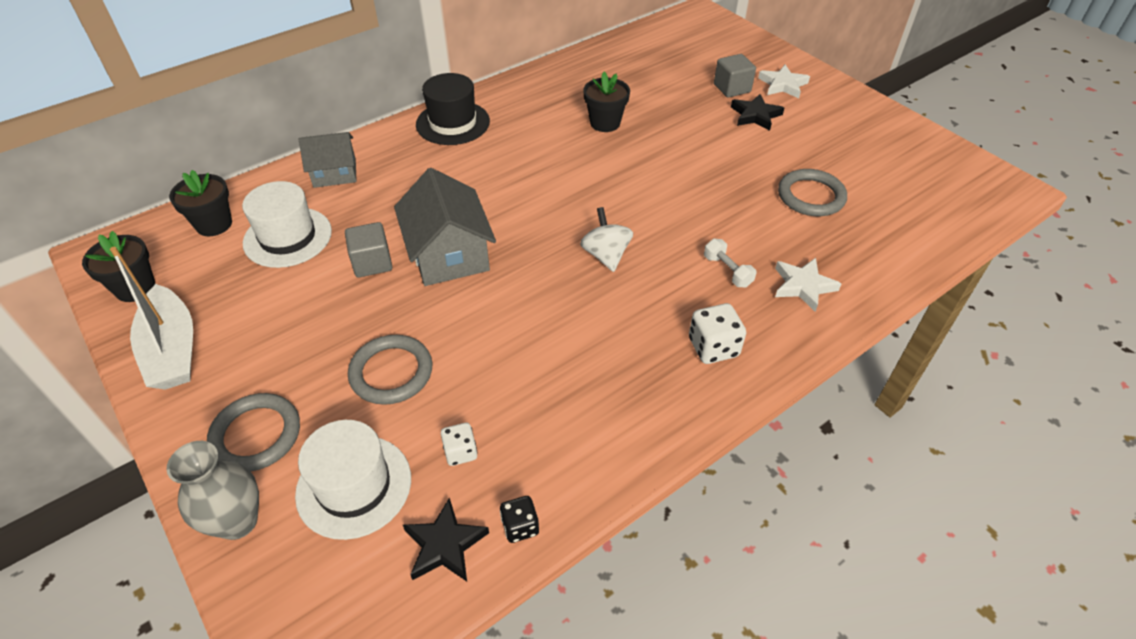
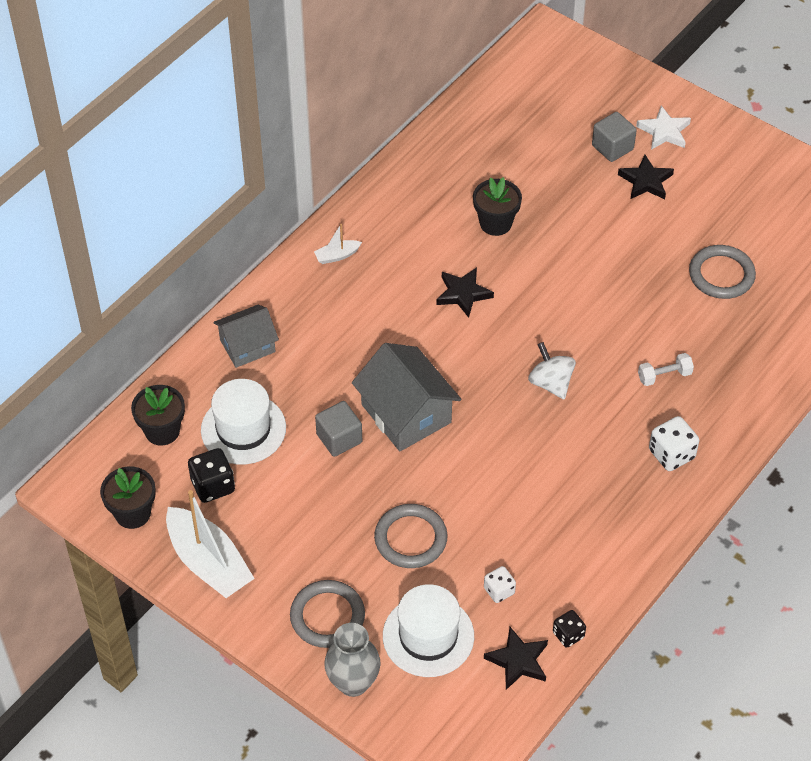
camera: 15 degrees left, 5 degrees up
(226, 279) = (213, 486): none -> black dice
(453, 123) = (337, 256): black hat -> white boat
(551, 168) = (463, 294): none -> black star
(727, 271) = (664, 376): white dumbbell -> white dumbbell turned 60 degrees counterclockwise
(803, 286) = (733, 377): white star -> none

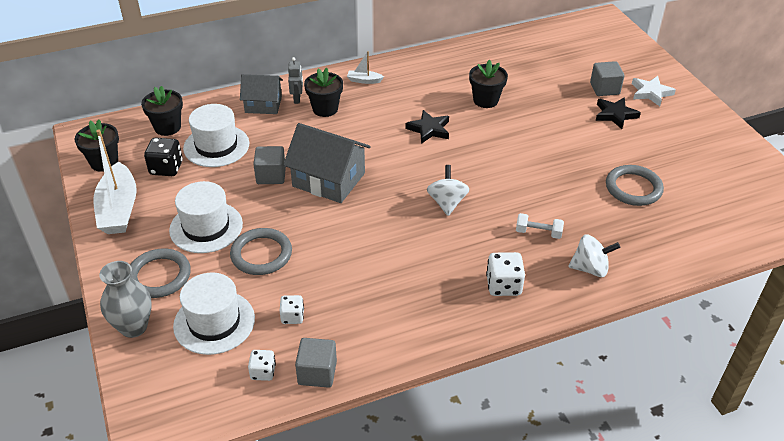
camera: 30 degrees right, 10 degrees down
(280, 319) = (297, 99): none -> grey robot
(325, 319) = (325, 109): none -> black flower pot
(325, 536) = (206, 227): none -> white hat
(406, 413) = (328, 180): grey house -> grey house turned 60 degrees counterclockwise
(518, 661) = (263, 372): black star -> white dice
(568, 635) = (317, 373): black dice -> grey cube
(738, 394) = (590, 268): none -> white spinning top

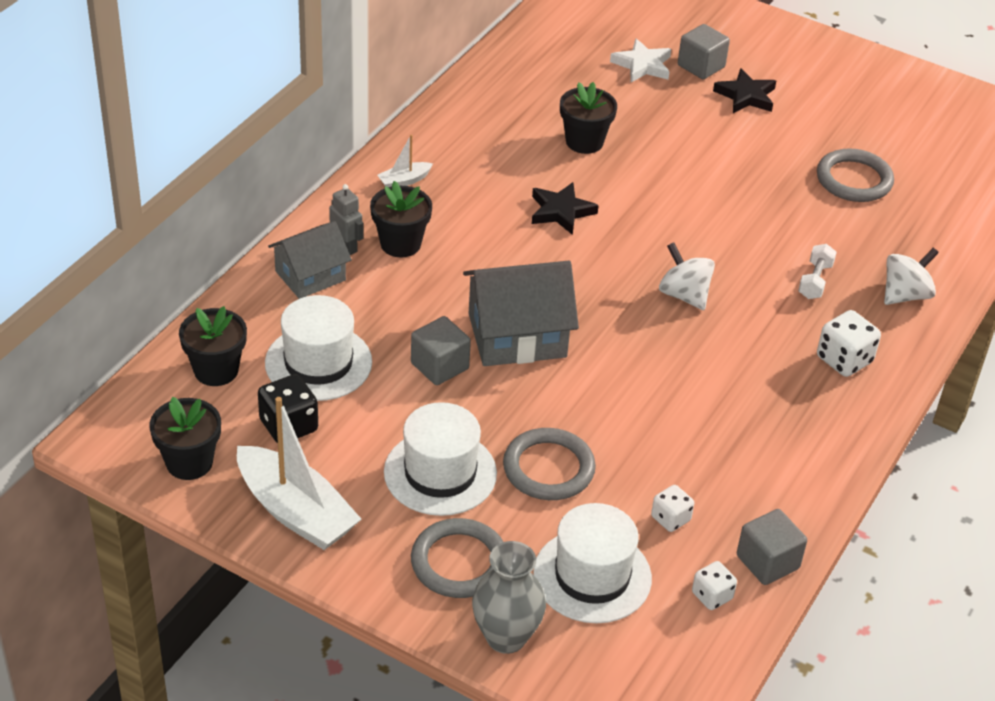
camera: 40 degrees left, 0 degrees up
(538, 232) = (815, 281): white dumbbell -> white dumbbell turned 45 degrees counterclockwise
(651, 93) = (755, 50): white star -> white star (642, 65)

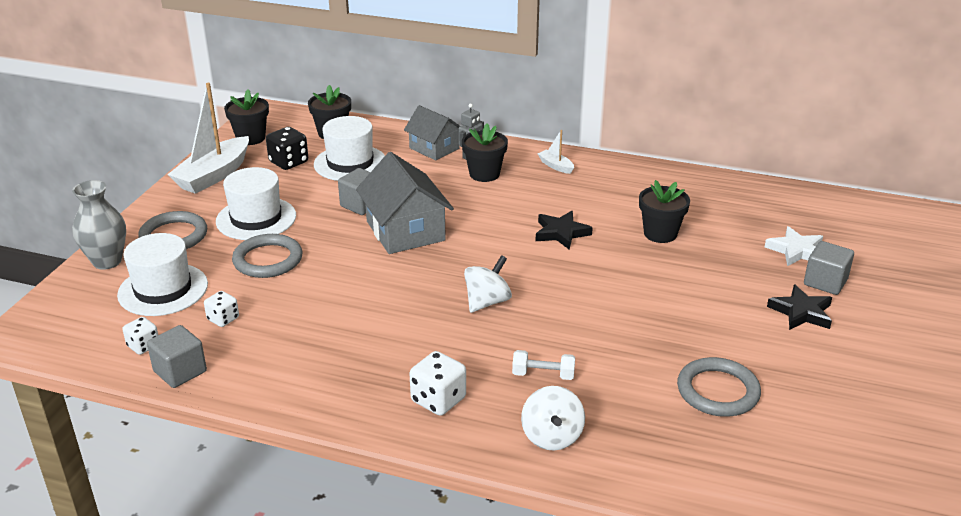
camera: 80 degrees right, 10 degrees down
(905, 295) = (552, 437): white spinning top -> white spinning top turned 45 degrees clockwise

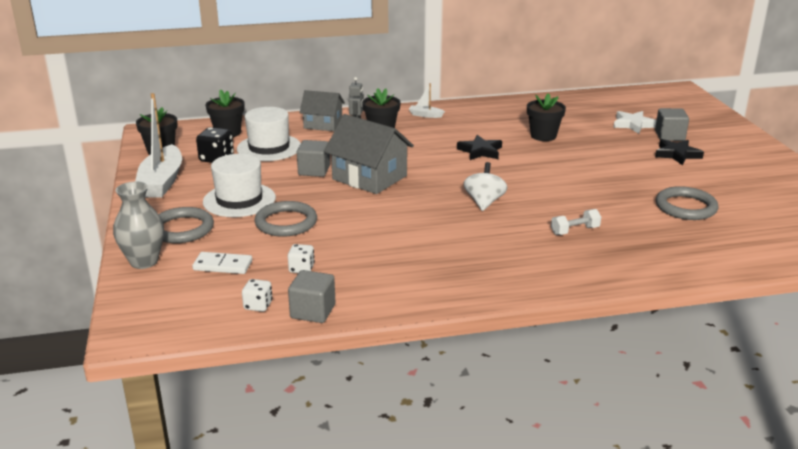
camera: 30 degrees left, 5 degrees down
(163, 289) = (223, 265): white hat -> white domino
(438, 400) = (527, 266): white dice -> none
(552, 437) = (625, 261): white spinning top -> none

